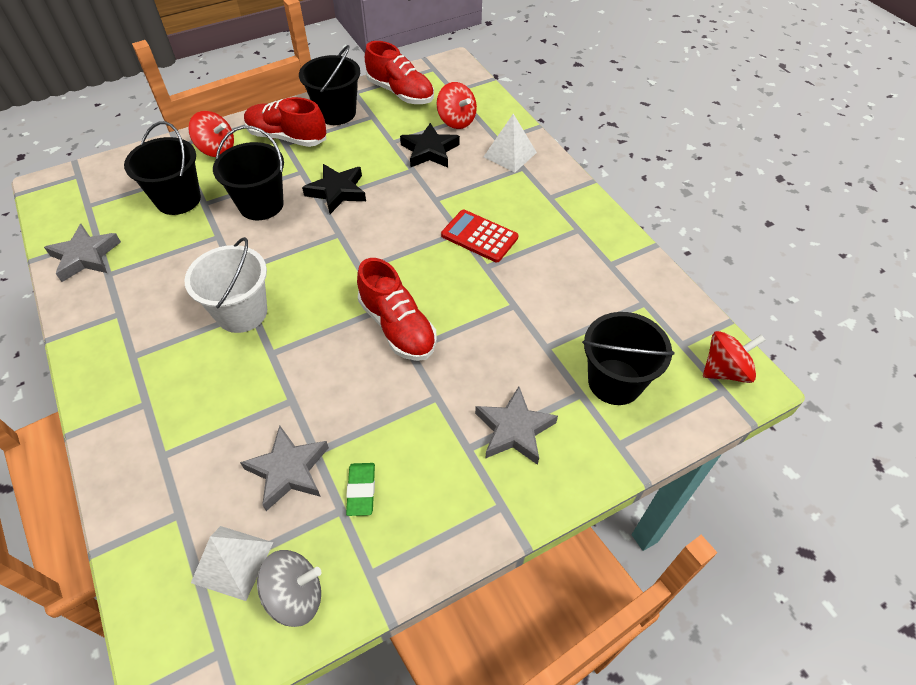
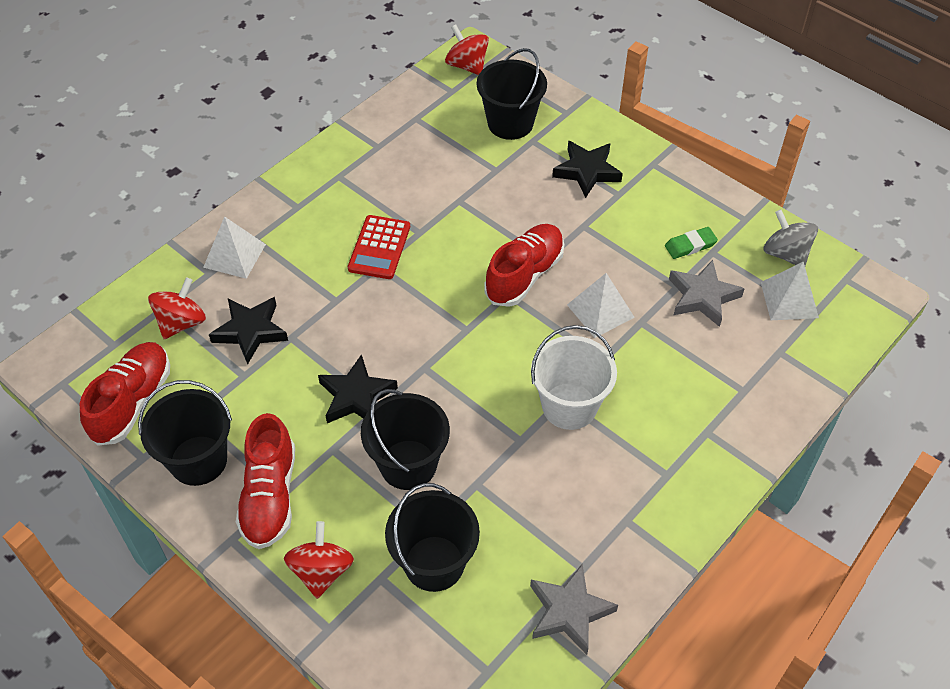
camera: 110 degrees left, 0 degrees up
(324, 371) = (600, 311): none -> white pyramid
(514, 429) = (587, 171): grey star -> black star

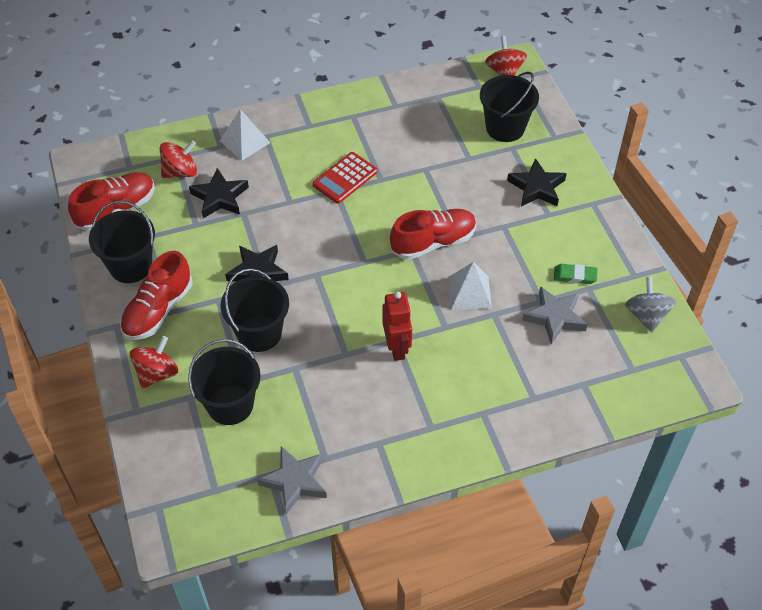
camera: 30 degrees right, 0 degrees up
(569, 406) = (397, 347): white bucket -> red robot
(789, 300) = (621, 350): white pyramid -> none

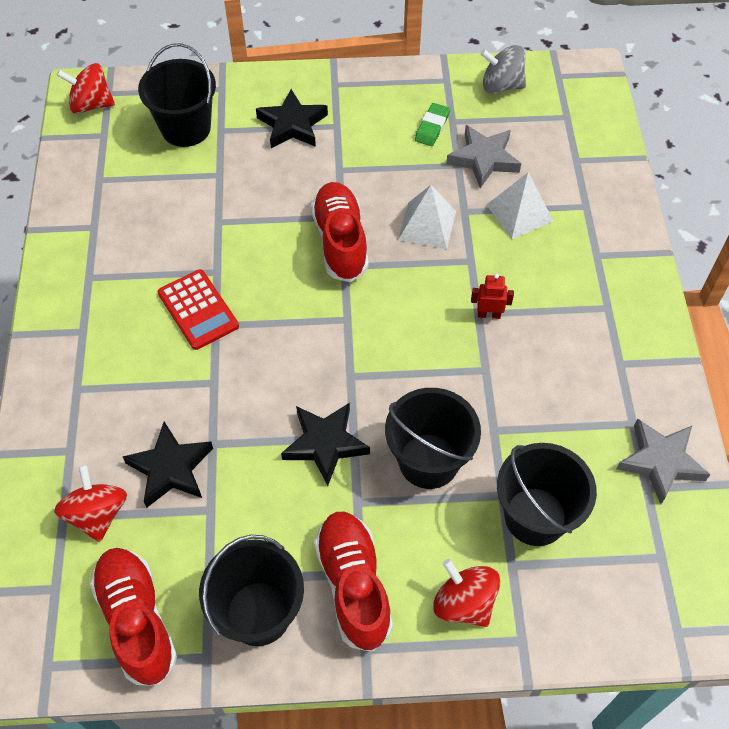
camera: 75 degrees left, 5 degrees up
(158, 310) = (353, 585): red shoe -> red shoe turned 150 degrees counterclockwise
(245, 141) = (75, 417): white pyramid -> white pyramid (519, 213)
(397, 347) = (489, 314): red robot -> red robot, size x0.60

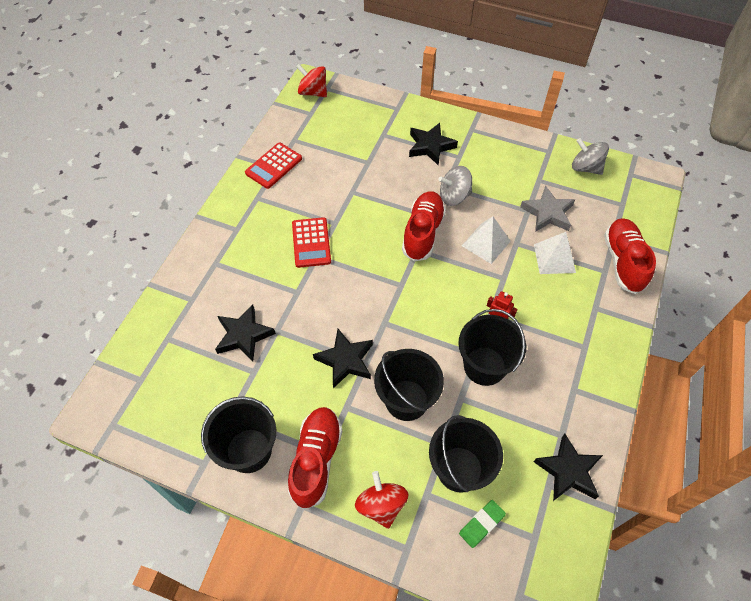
camera: 25 degrees right, 0 degrees up
(89, 225) = (273, 166): none -> red calculator
(97, 514) = (187, 345): red spinning top -> none
(137, 620) = (176, 421): red shoe -> red shoe (623, 262)
(186, 128) = (362, 126): black bucket -> black bucket (484, 366)
(356, 180) = (454, 196): none -> grey spinning top
(432, 127) = (523, 179): green eraser -> green eraser (481, 524)
(660, 462) = (568, 471): grey star -> black star

